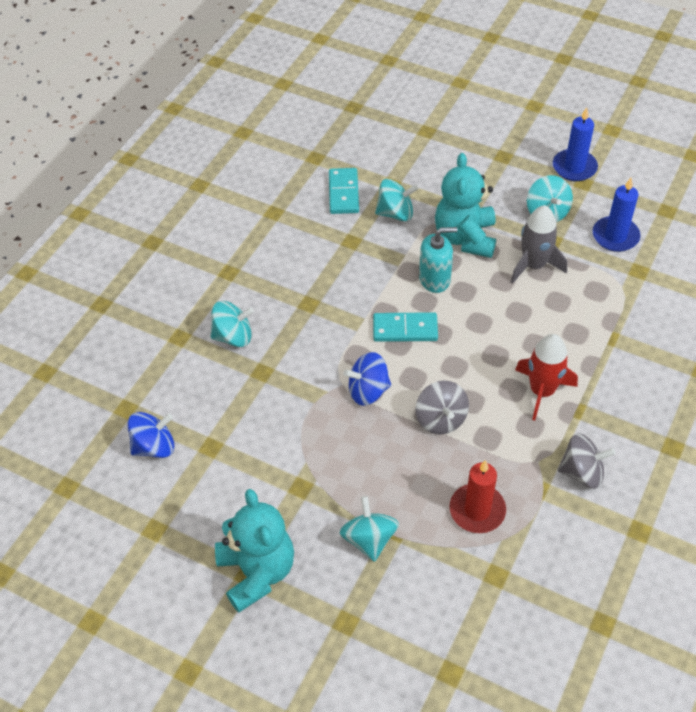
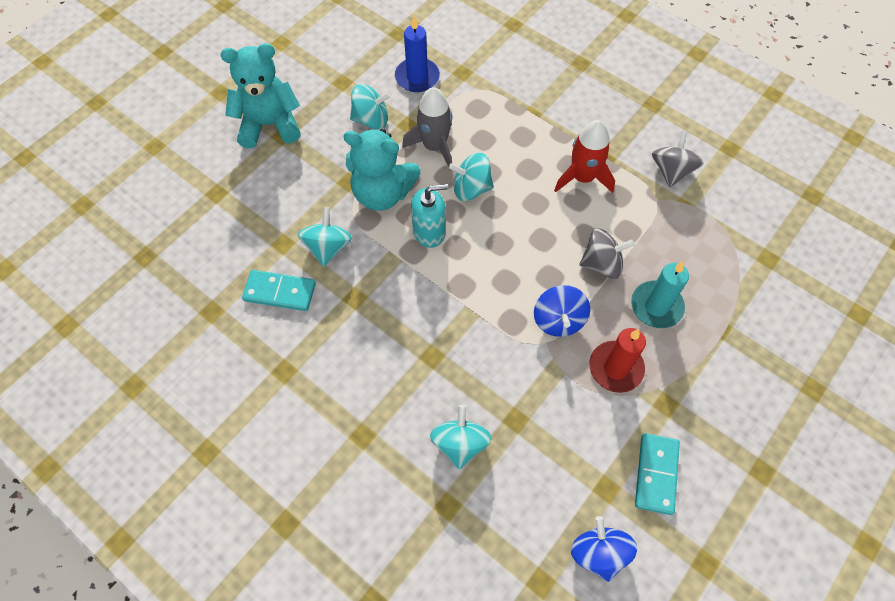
camera: 80 degrees left, 10 degrees up
(257, 572) = (760, 461): turquoise teddy bear -> turquoise teddy bear (269, 125)
(369, 539) = (728, 352): turquoise spinning top -> turquoise spinning top (471, 188)
(405, 329) = (488, 271): turquoise domino -> turquoise domino (656, 474)
(405, 471) = (656, 306): none -> turquoise candle
(435, 279) = (429, 231): turquoise soap dispenser -> turquoise soap dispenser turned 75 degrees clockwise
(477, 510) = (703, 257): red candle -> red candle (615, 368)
(574, 167) = (319, 83): blue candle -> none

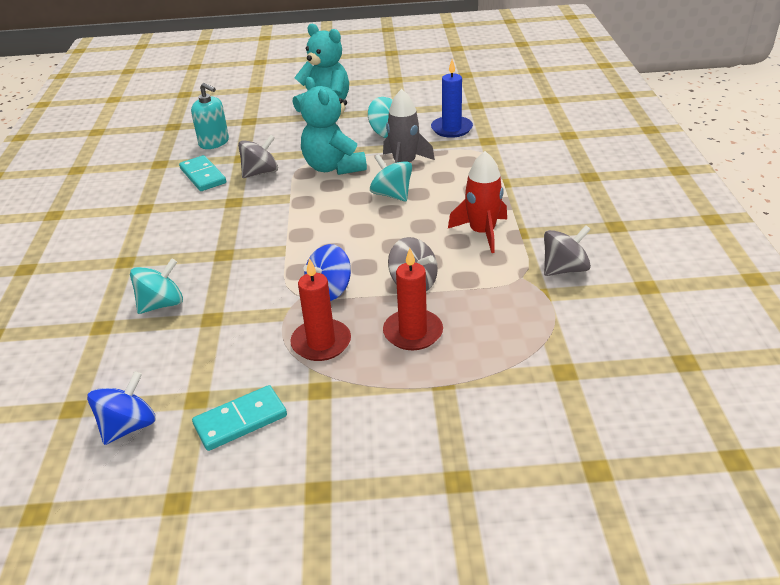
camera: 50 degrees right, 25 degrees down
(328, 247) = (260, 173): turquoise spinning top -> grey spinning top
(429, 231) = (329, 199): turquoise soap dispenser -> turquoise soap dispenser (214, 142)
(656, 306) = (413, 332): turquoise candle -> red candle

